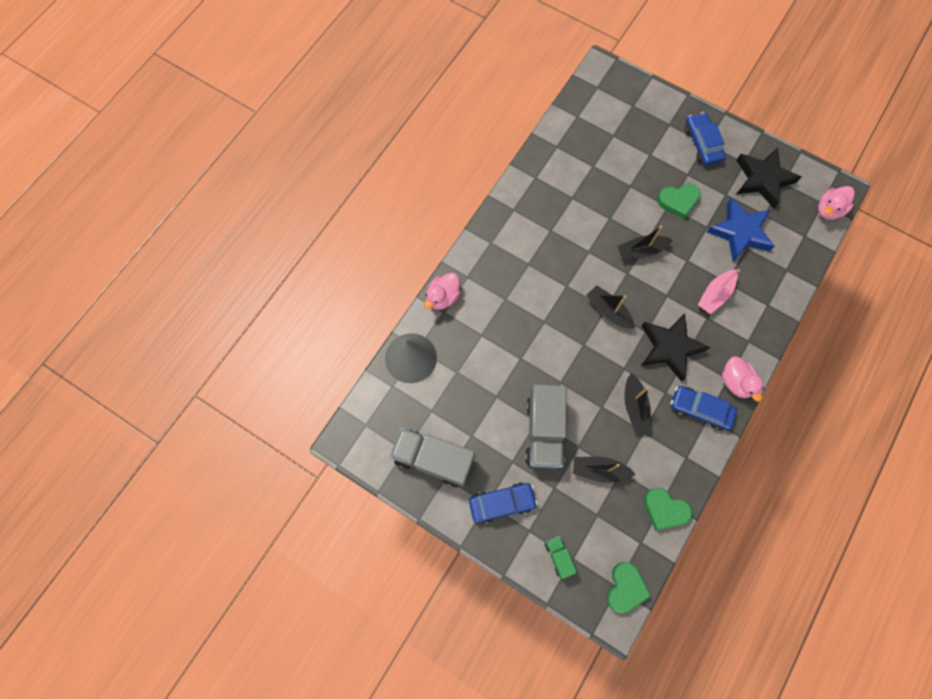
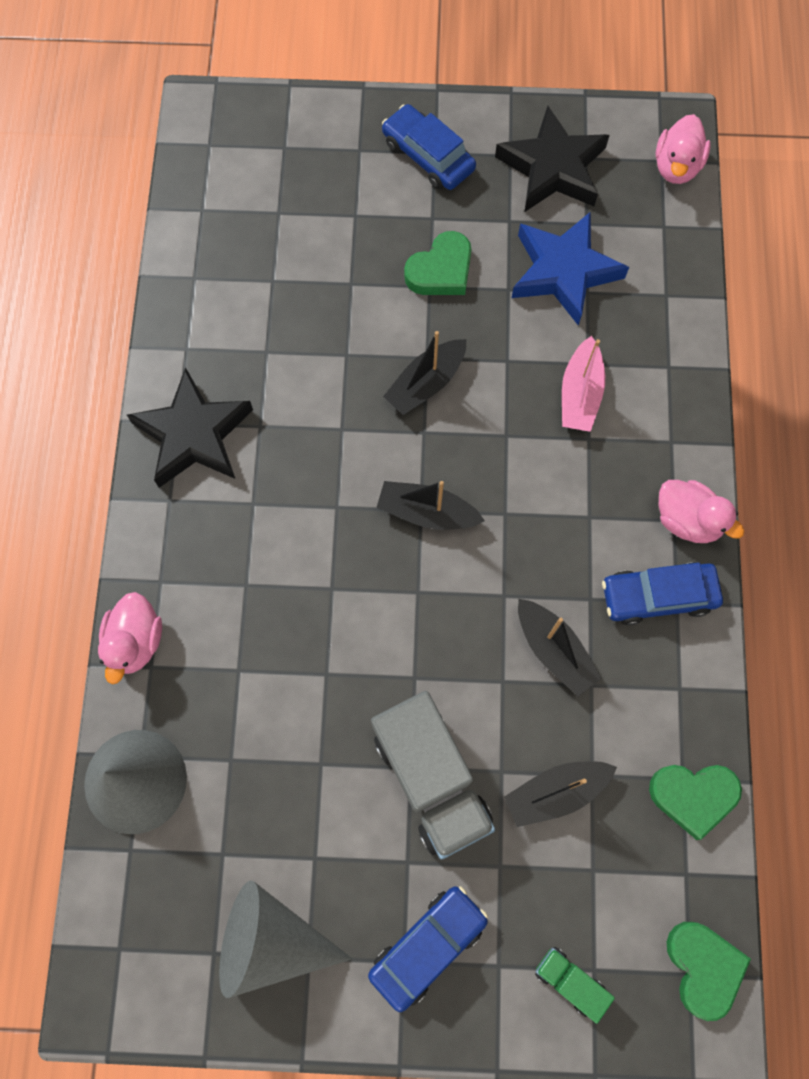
camera: 30 degrees left, 0 degrees up
(433, 459) = (271, 940): grey truck -> grey cone
(670, 347) = (557, 520): black star -> black star (194, 434)

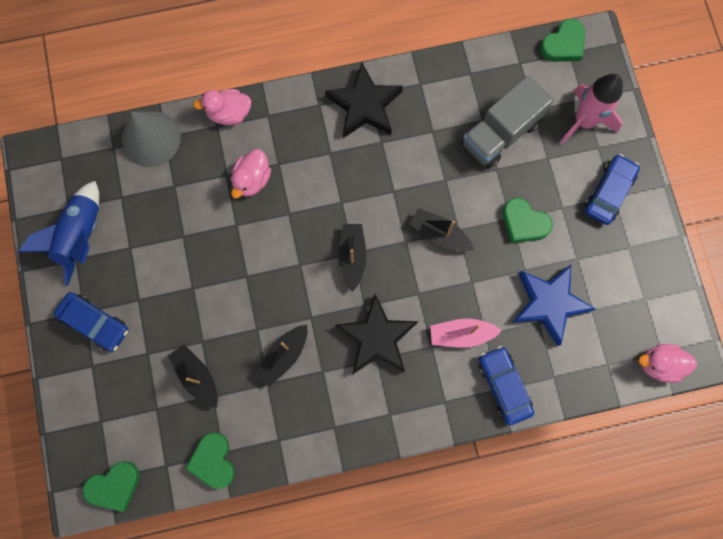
camera: 75 degrees right, 5 degrees up
(195, 148) = (563, 45): none -> green heart
(271, 940) = (81, 236): grey cone -> blue rocket
(317, 155) = (584, 121): none -> pink rocket
(431, 779) = (188, 301): grey truck -> grey truck (500, 133)
(552, 168) = (628, 278): black star -> black star (376, 338)
(569, 981) = (91, 408): green truck -> none
(658, 596) = (335, 414): blue car -> blue car (504, 386)
(687, 520) = (392, 423): pink duck -> pink duck (252, 180)

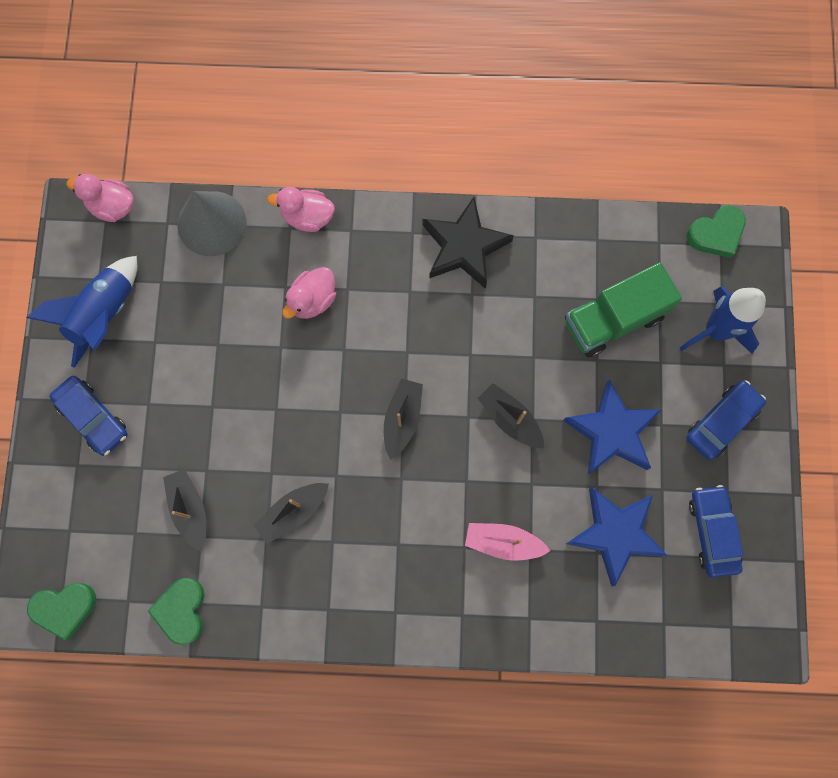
camera: 15 degrees right, 0 degrees up
(376, 338) = (404, 520): black star -> none
(500, 133) = (613, 319): grey truck -> green truck
(504, 386) = (536, 615): blue car -> blue car (712, 532)
(524, 223) = (612, 431): green heart -> blue star
(584, 121) = (716, 330): pink rocket -> blue rocket
(659, 364) = (725, 640): pink duck -> pink duck (112, 206)

